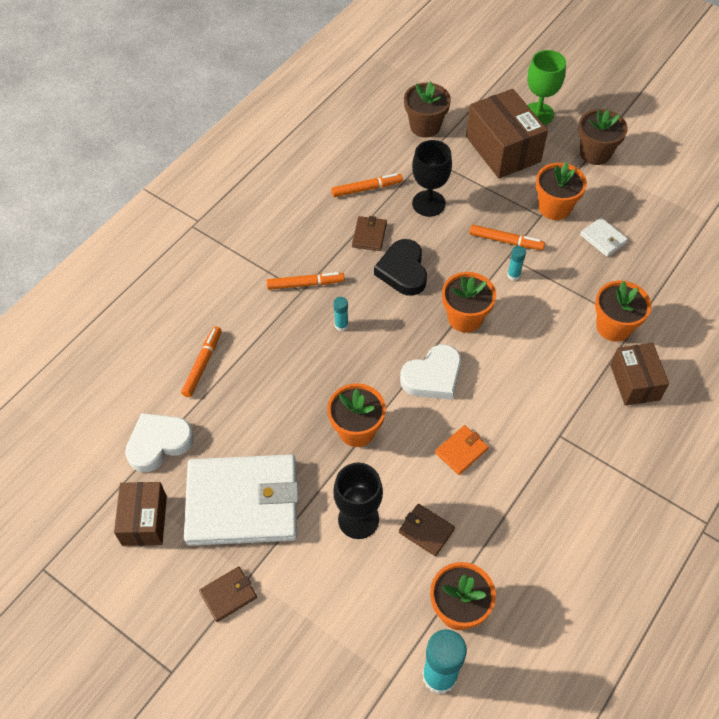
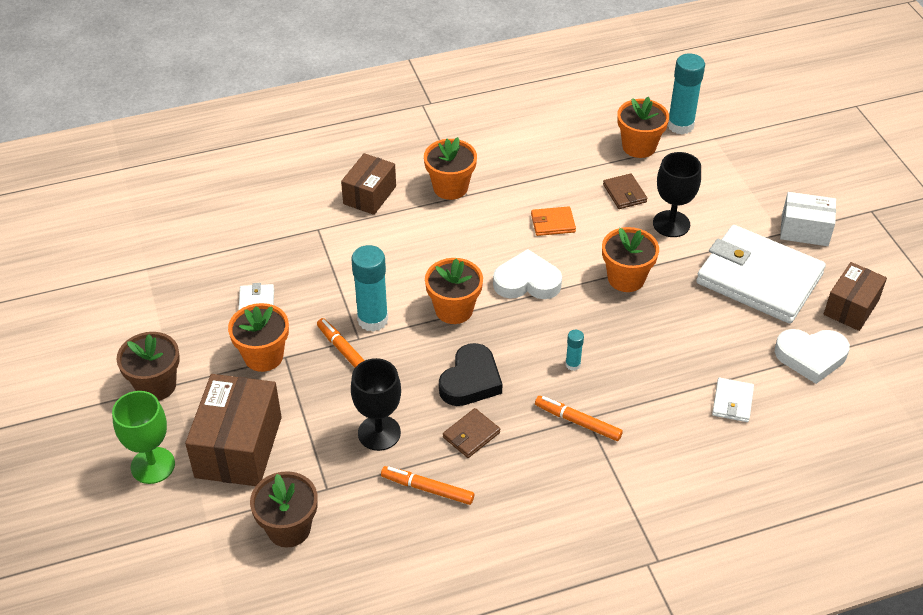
camera: 145 degrees left, 10 degrees down
(202, 364) = (732, 402): orange marker -> white wallet
(228, 595) = (804, 230): brown wallet -> white box
(513, 275) = (372, 319): turquoise glue stick -> turquoise glue stick, size x2.07
(614, 327) = (337, 236): orange flower pot -> orange flower pot (450, 187)

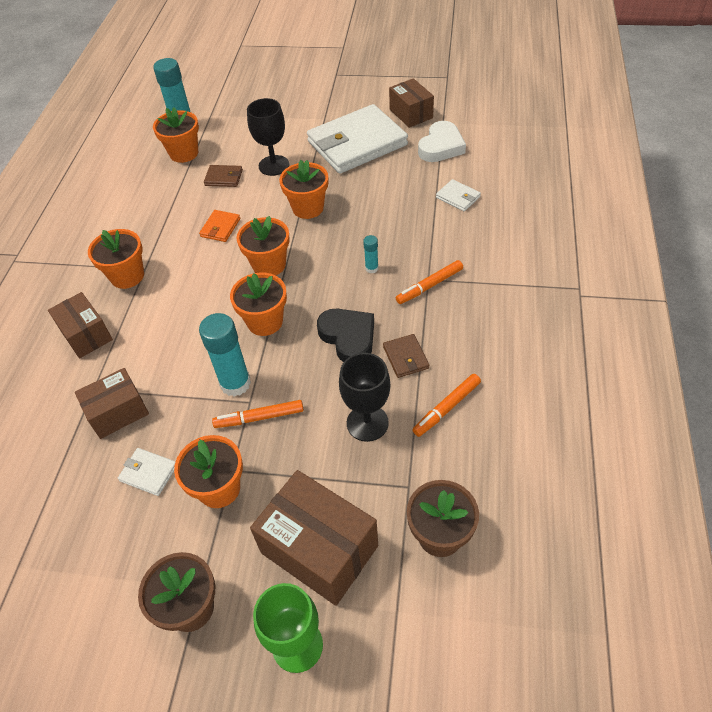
camera: 60 degrees left, 5 degrees up
(303, 256) = (118, 412): none -> brown box
(527, 281) = (269, 265): white heart -> orange flower pot
(804, 230) = (330, 107): white box -> none

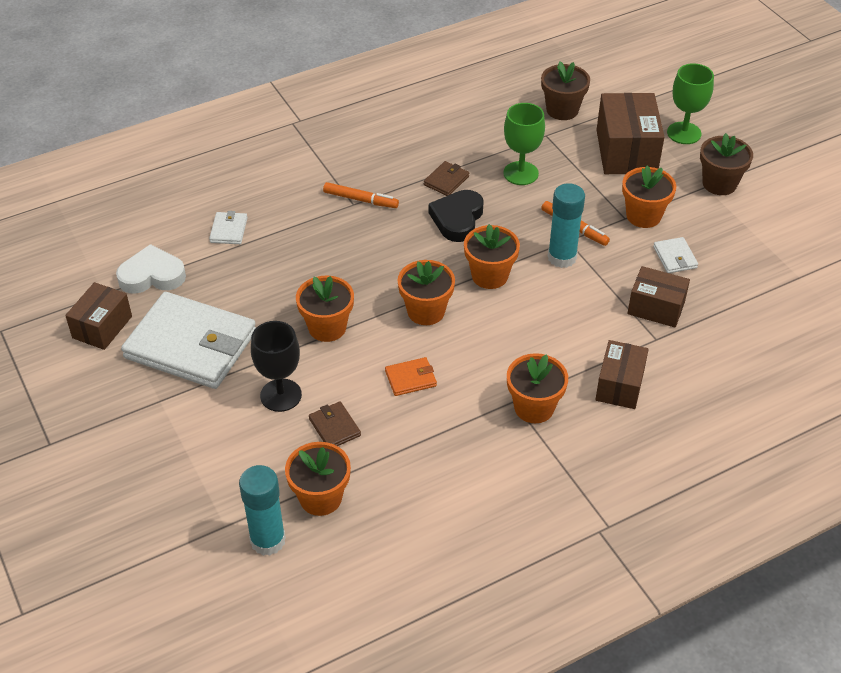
camera: 130 degrees left, 5 degrees down
(367, 423) = (521, 173): black goblet -> green goblet
(371, 268) = (370, 242): turquoise glue stick -> none
(447, 408) = (470, 143): orange marker -> none

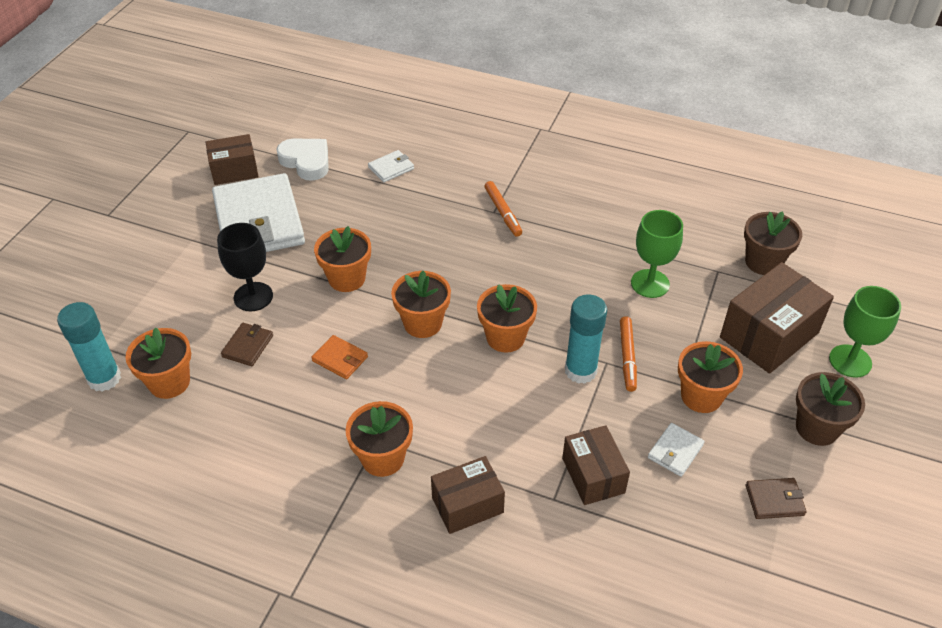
camera: 50 degrees right, 0 degrees up
(446, 181) = (584, 245): brown wallet -> brown wallet (774, 500)
(457, 219) = (548, 278): black heart -> none

